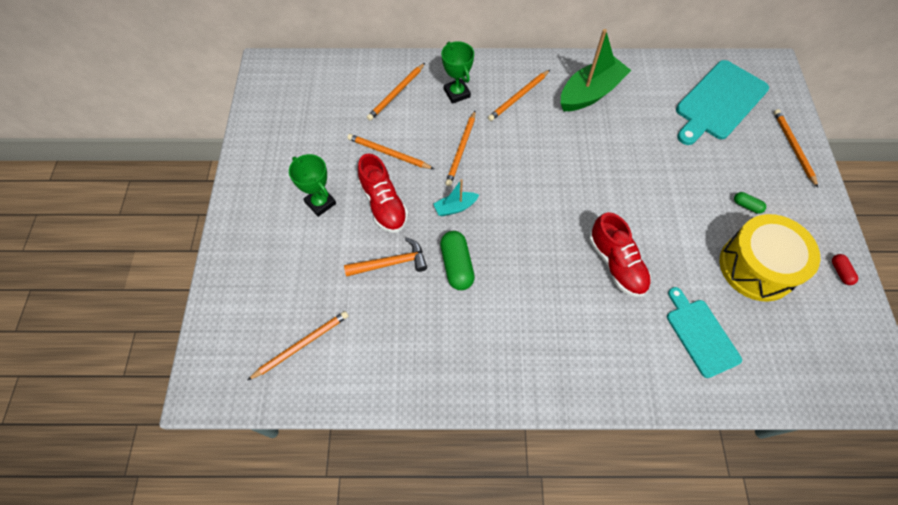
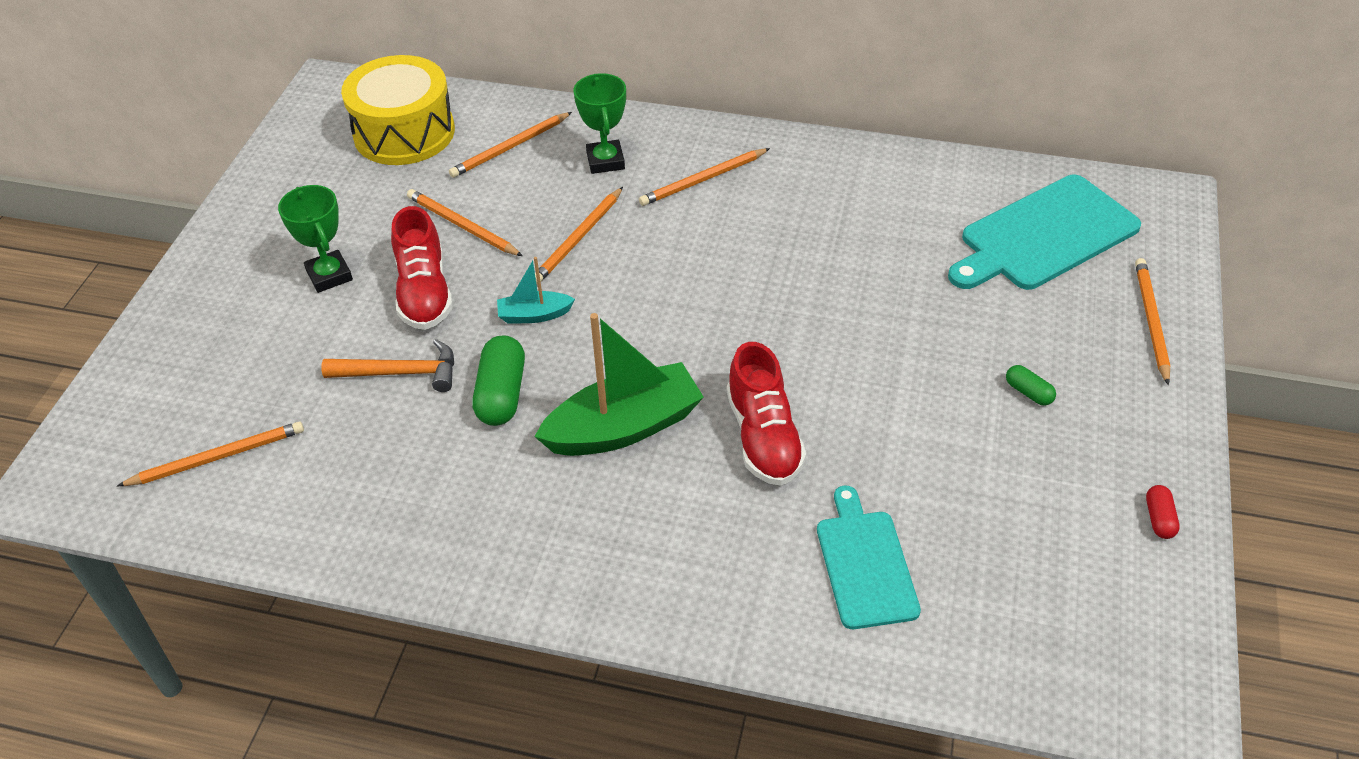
camera: 15 degrees right, 15 degrees down
(590, 93) = (825, 191): green boat -> green boat (624, 427)
(757, 267) = (1008, 484): yellow drum -> yellow drum (404, 133)

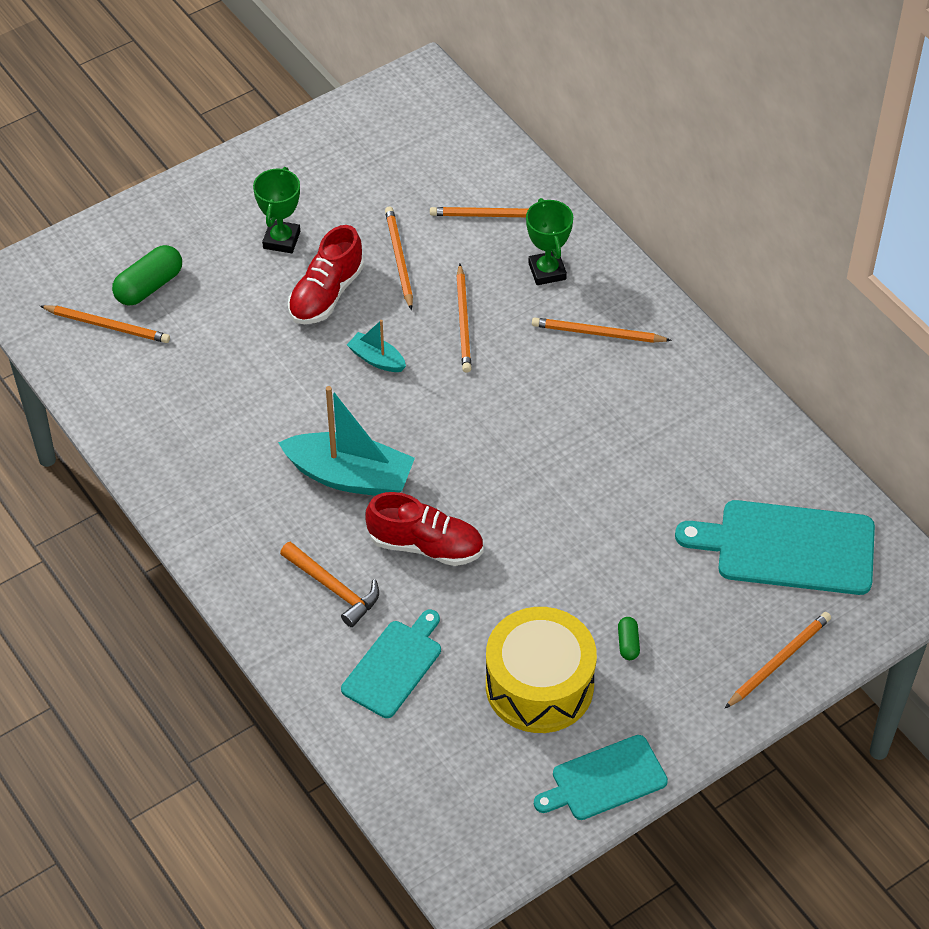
camera: 40 degrees right, 5 degrees up
(400, 373) = (258, 343): orange hammer -> orange hammer (334, 588)
(404, 133) = (435, 154): yellow drum -> yellow drum (539, 685)
(501, 394) = (302, 401): green capsule -> green capsule (149, 286)
(578, 238) = (463, 321): orange pencil -> orange pencil turned 75 degrees counterclockwise
(605, 161) = (547, 271): green trophy -> green trophy turned 45 degrees counterclockwise
(624, 427) = (350, 476): green boat -> turquoise boat
(764, 437) = (426, 545): red shoe -> red shoe turned 105 degrees counterclockwise
(1159, 519) = (604, 780): red capsule -> turquoise cutting board

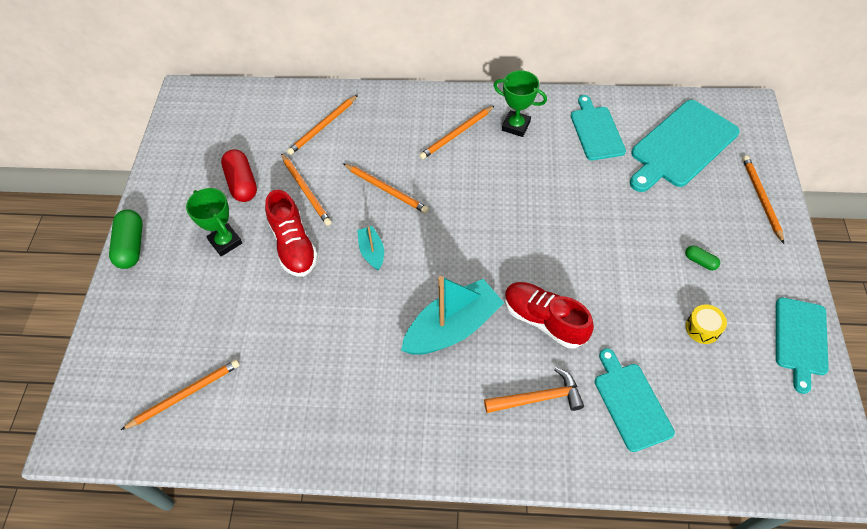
camera: 50 degrees left, 5 degrees up
(149, 286) = (179, 344): green capsule -> green capsule (131, 246)
(359, 203) = (242, 183): none -> red capsule
(377, 359) = (372, 252): turquoise boat -> turquoise boat turned 90 degrees clockwise
(399, 259) = (306, 191): orange pencil -> orange pencil turned 150 degrees counterclockwise
(426, 545) = (544, 320): red shoe -> red shoe turned 105 degrees counterclockwise
(539, 685) = (702, 328): yellow drum -> yellow drum, size x0.41
(547, 271) = (389, 128): green trophy -> green trophy (516, 126)
(730, 455) = (596, 131): none -> turquoise cutting board

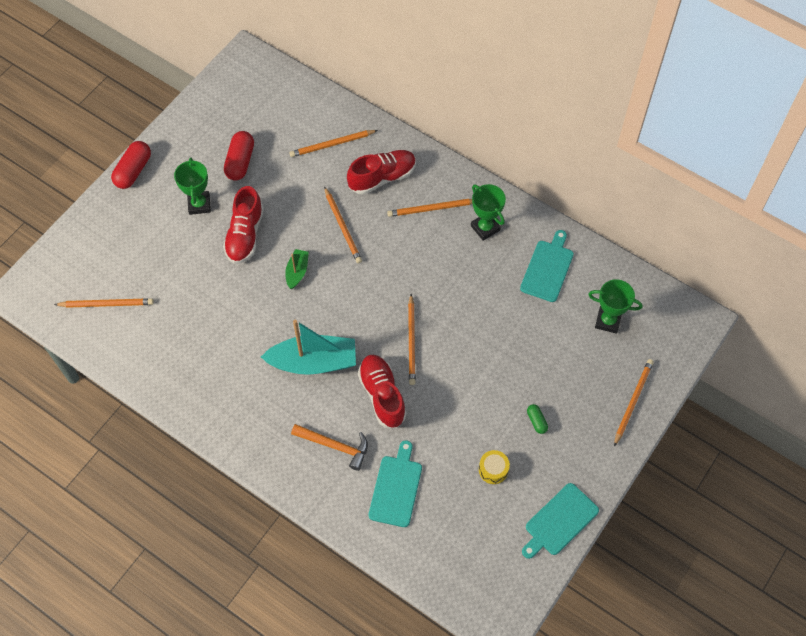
camera: 30 degrees right, 5 degrees up
(131, 246) = (133, 171): green capsule -> red capsule
(306, 191) = (282, 194): orange pencil -> orange pencil (411, 341)
(372, 252) = (297, 272): turquoise boat -> green boat
(391, 131) = (382, 177): none -> red shoe
(681, 146) = (608, 321): turquoise cutting board -> green trophy

